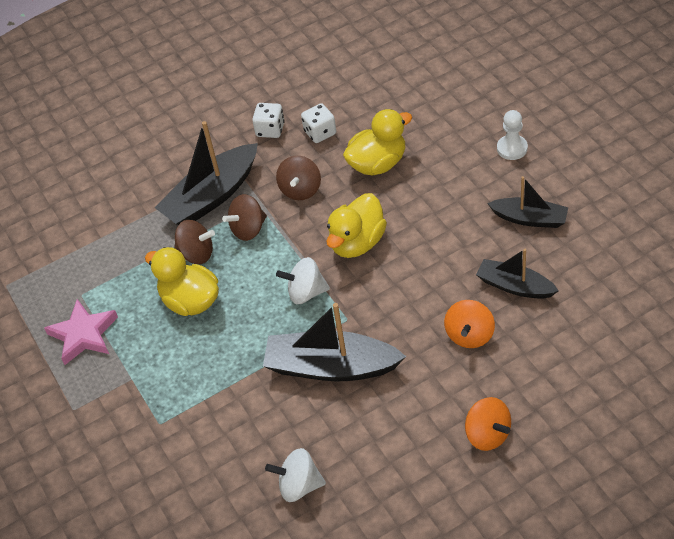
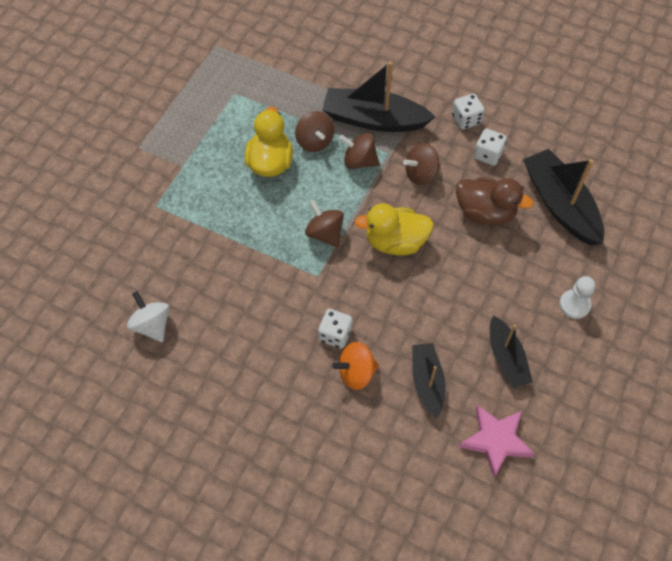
camera: 50 degrees right, 10 degrees up
(83, 335) = (202, 115): pink star -> pink star (495, 440)
(306, 293) = (324, 233): white spinning top -> brown spinning top
(331, 367) = (267, 289): black boat -> black boat (560, 205)
(378, 164) = (485, 213): yellow duck -> brown duck
(419, 334) = (335, 334): none -> white dice
(487, 434) = (268, 435): orange spinning top -> none

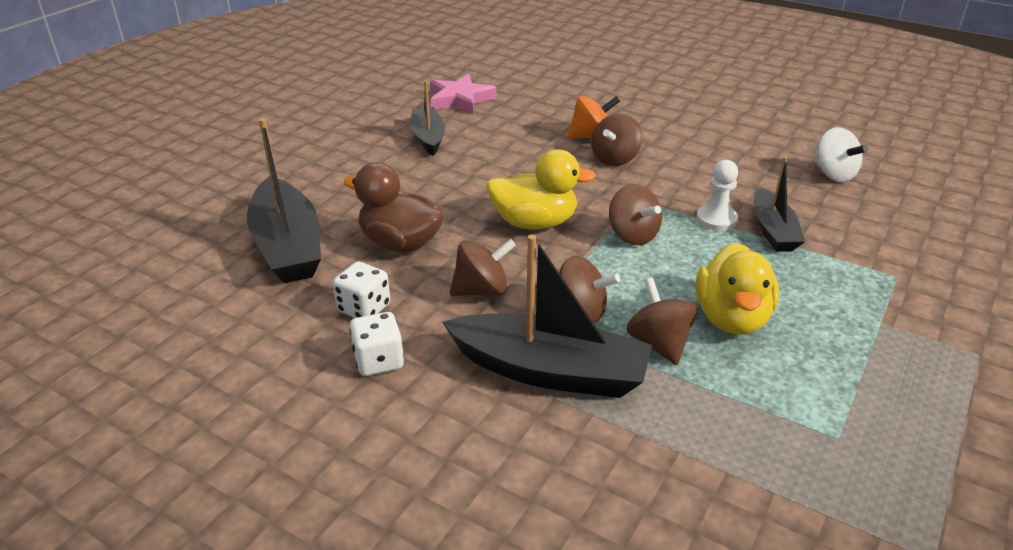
camera: 175 degrees left, 25 degrees down
(335, 334) = (615, 159): white dice -> brown spinning top
(427, 382) = (517, 129): black boat -> black boat (773, 230)
(574, 305) = (331, 166): white pawn -> white pawn (716, 219)

